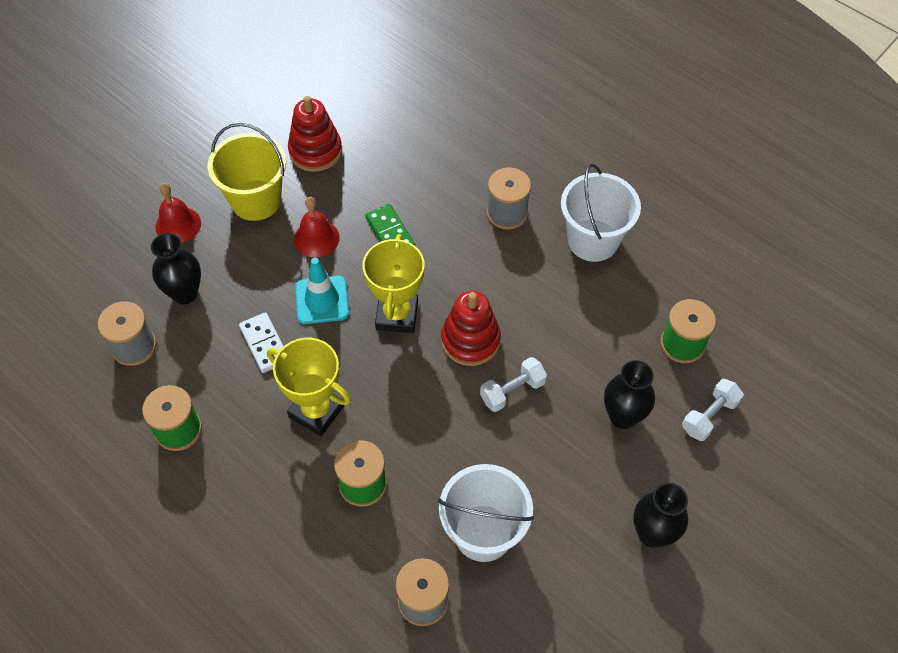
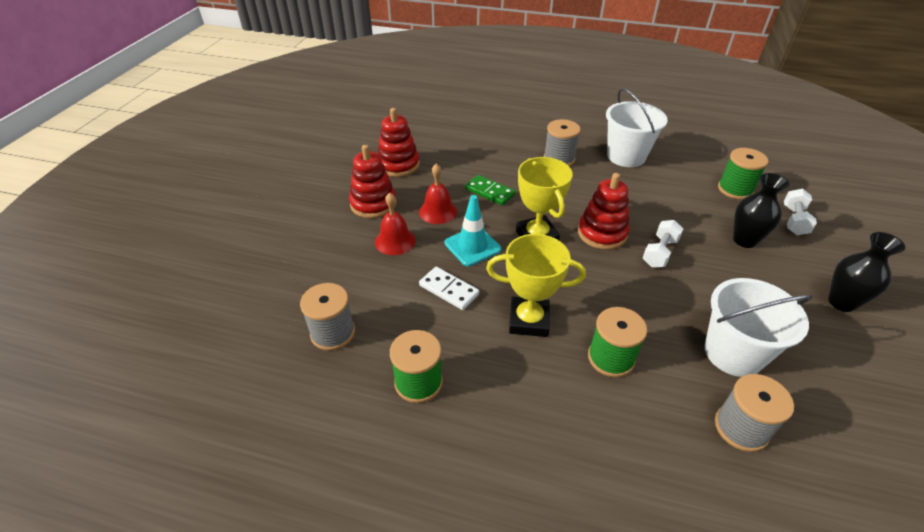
camera: 25 degrees left, 15 degrees down
(178, 225) = (319, 237): red bell -> red bell (395, 241)
(185, 293) = (355, 279): black vase -> none
(256, 200) = (373, 204): yellow bucket -> red stacking toy

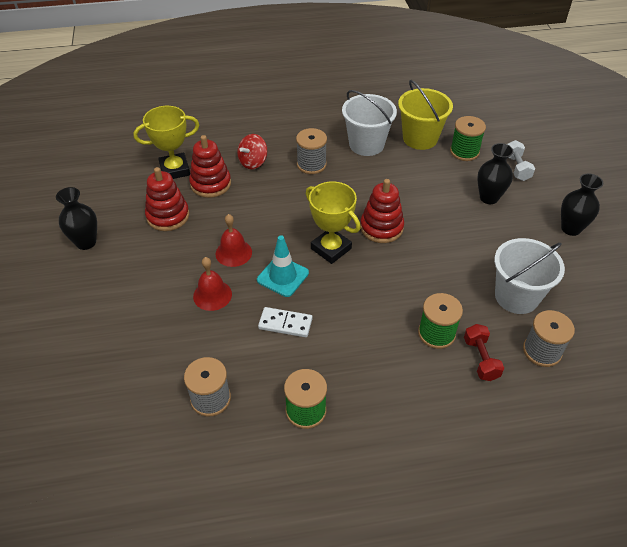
camera: 25 degrees left, 5 degrees up
(316, 166) = (86, 242): none -> black vase
(373, 204) = (169, 265): red stacking toy -> red stacking toy (210, 184)
(489, 192) = (268, 218): green domino -> none
(503, 143) = (253, 162): none -> red spinning top
(528, 320) = (362, 326): yellow trophy -> yellow trophy (175, 170)
(652, 406) = (480, 359): none -> red dumbbell
(659, 252) = (432, 230): white dumbbell -> none
(688, 165) = (420, 138): none -> yellow bucket

